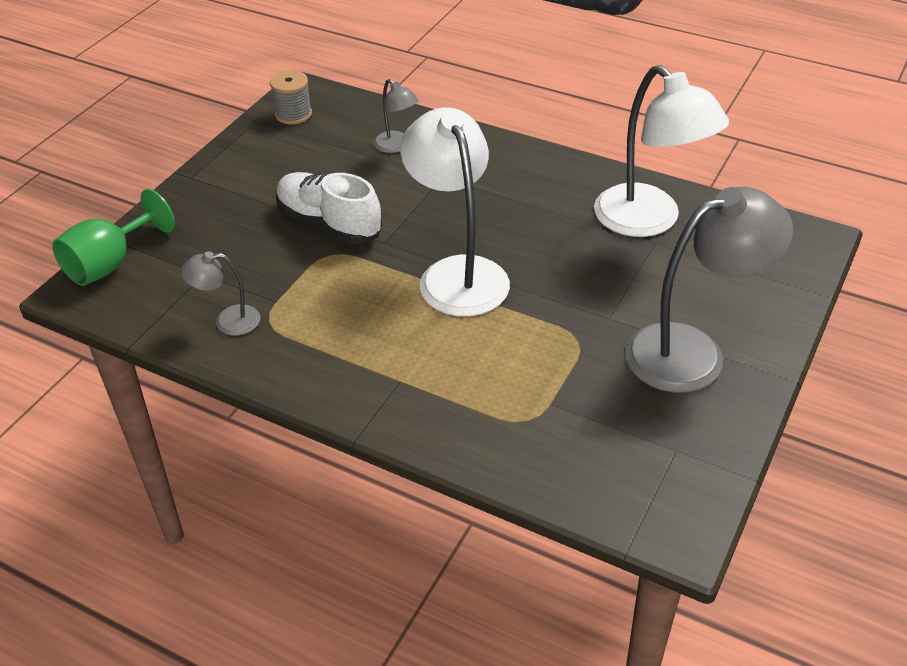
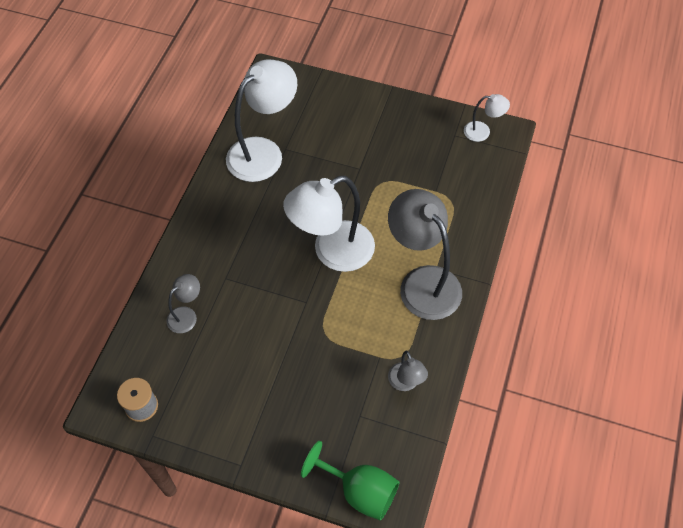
camera: 100 degrees left, 15 degrees up
(329, 223) = (289, 343): white shoe -> none
(682, 493) = (482, 132): none -> white lamp
(692, 351) = (380, 129): grey lamp -> grey lamp (422, 282)

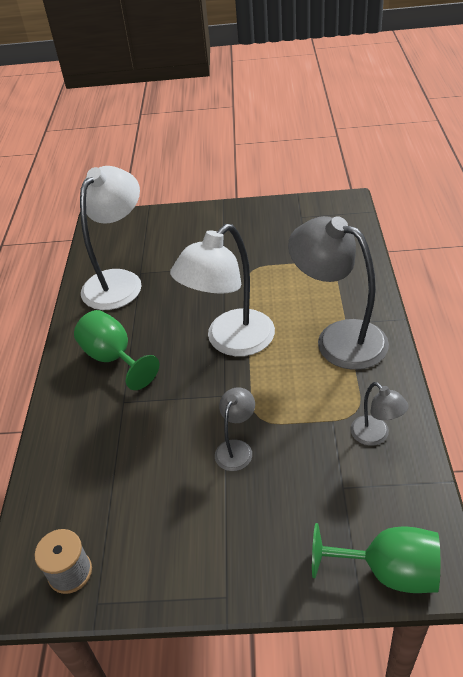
camera: 15 degrees left, 15 degrees down
(186, 315) = (92, 452): grey lamp -> grey lamp (236, 448)
(232, 233) = (113, 358): none -> green goblet
(482, 132) = (325, 207): white lamp -> none

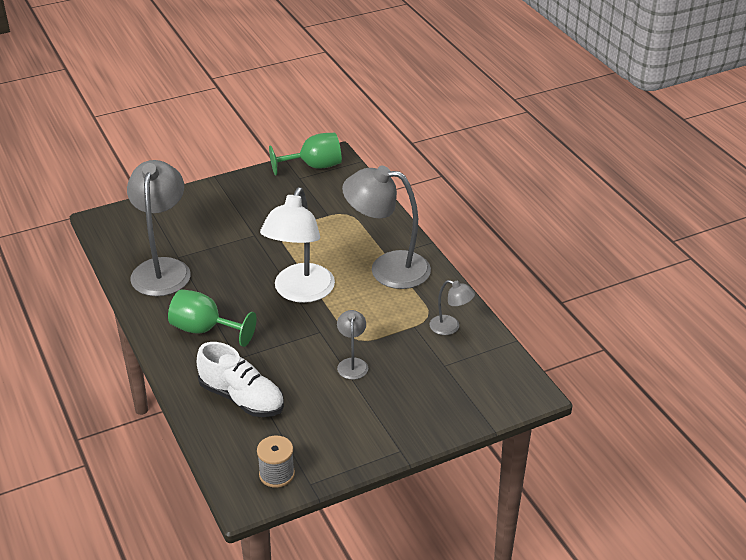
camera: 30 degrees left, 5 degrees down
(97, 453) = (242, 398): none -> white shoe
(119, 281) = (162, 269): white lamp -> grey lamp
(388, 571) = (499, 403): green goblet -> green goblet (314, 166)

